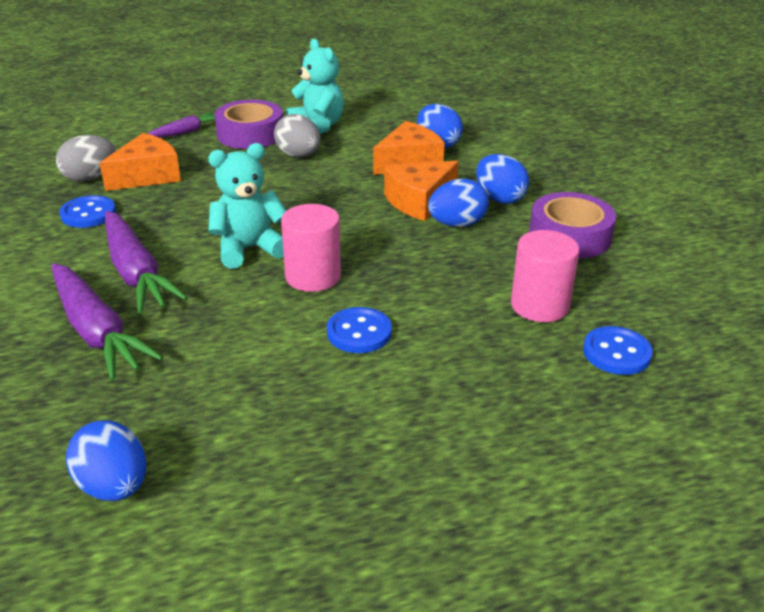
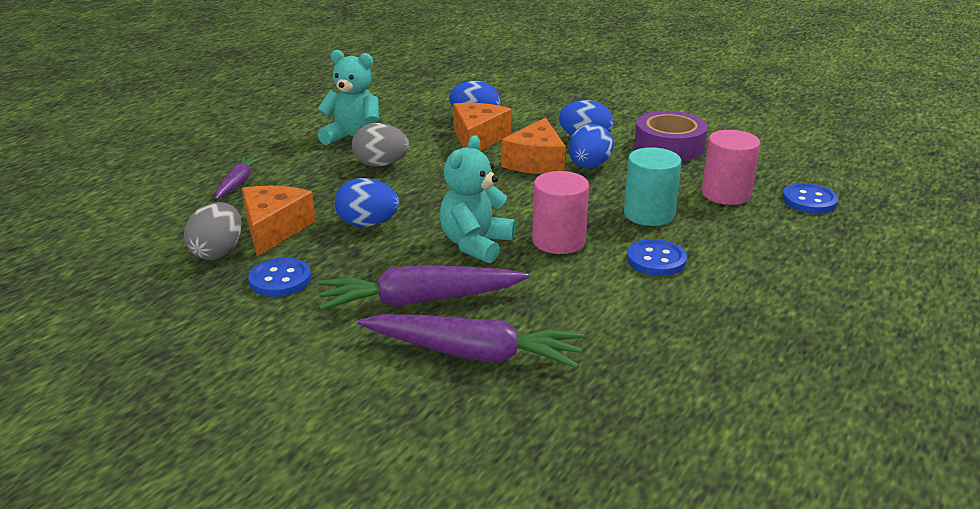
camera: 40 degrees left, 5 degrees down
(114, 486) = (690, 433): blue egg -> blue egg (367, 224)
(136, 273) = (419, 301): purple carrot -> purple carrot turned 150 degrees clockwise
(250, 134) = (305, 163): purple tape -> none
(430, 290) = (649, 214): none -> turquoise cylinder

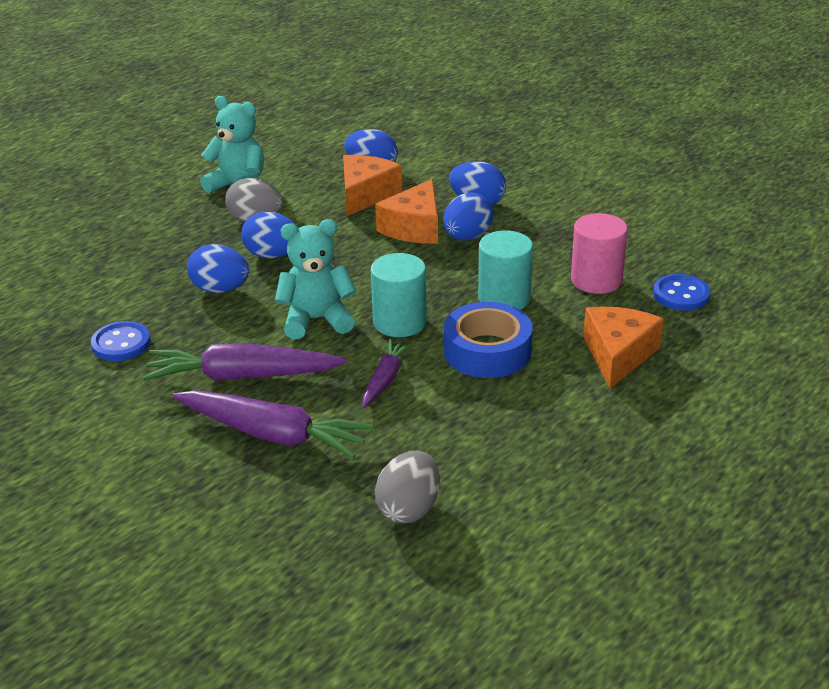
camera: 10 degrees right, 5 degrees up
(218, 252) = (72, 310): grey egg -> grey egg (409, 509)
(238, 183) = (110, 233): purple carrot -> purple carrot (385, 379)
(274, 229) = (130, 288): orange cheese -> orange cheese (618, 355)
(409, 192) = (272, 255): none -> blue egg
(475, 244) = (317, 320): turquoise teddy bear -> turquoise teddy bear turned 45 degrees clockwise
(559, 241) = (399, 322): pink cylinder -> turquoise cylinder
(656, 260) = (487, 351): blue button -> blue tape
(669, 146) = (564, 217): purple tape -> none

